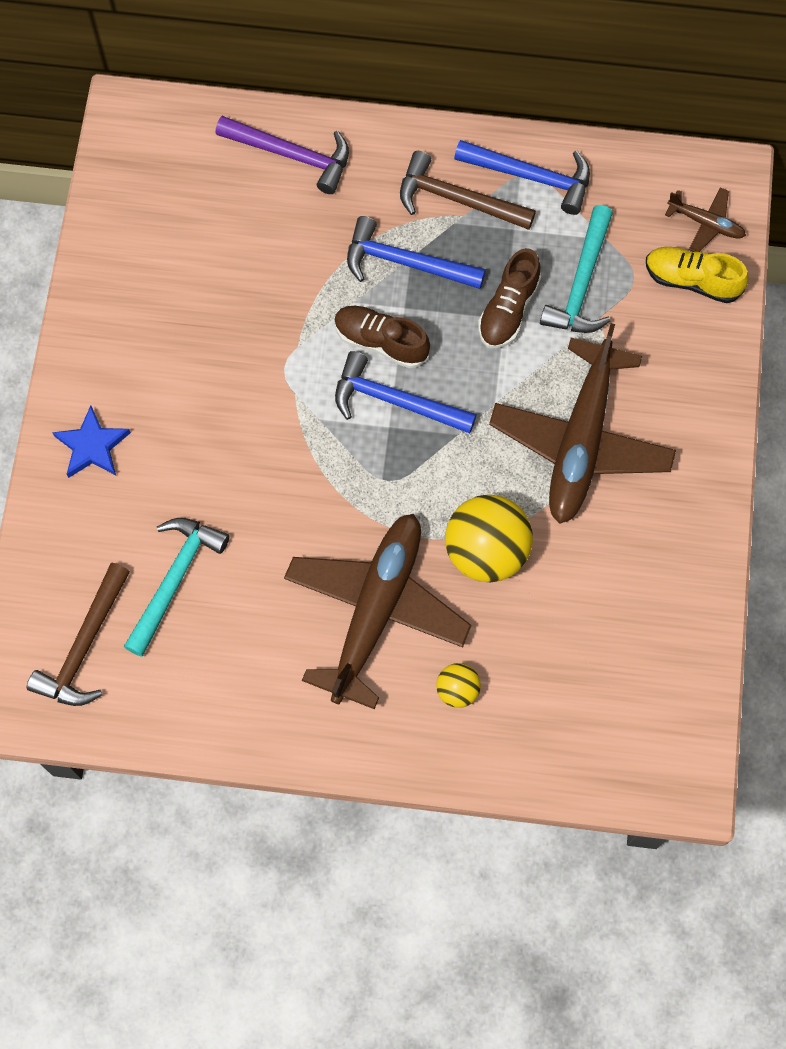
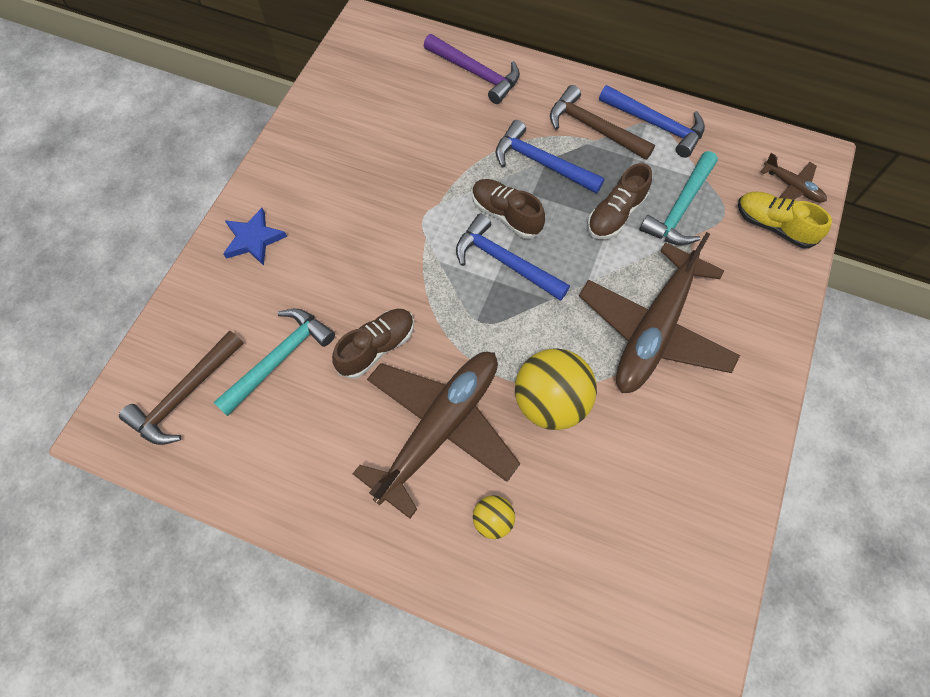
camera: 15 degrees right, 5 degrees down
(279, 539) = (377, 347): none -> brown shoe

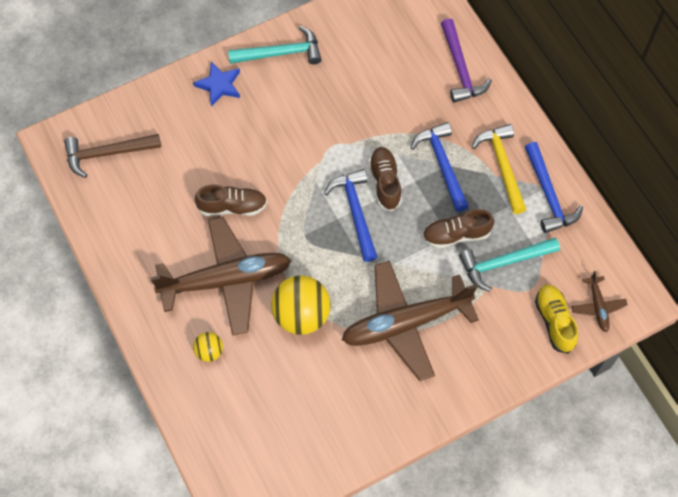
camera: 40 degrees right, 0 degrees up
(279, 359) = (173, 171): turquoise hammer -> turquoise hammer (280, 53)
(593, 128) = (502, 166): brown hammer -> yellow hammer

